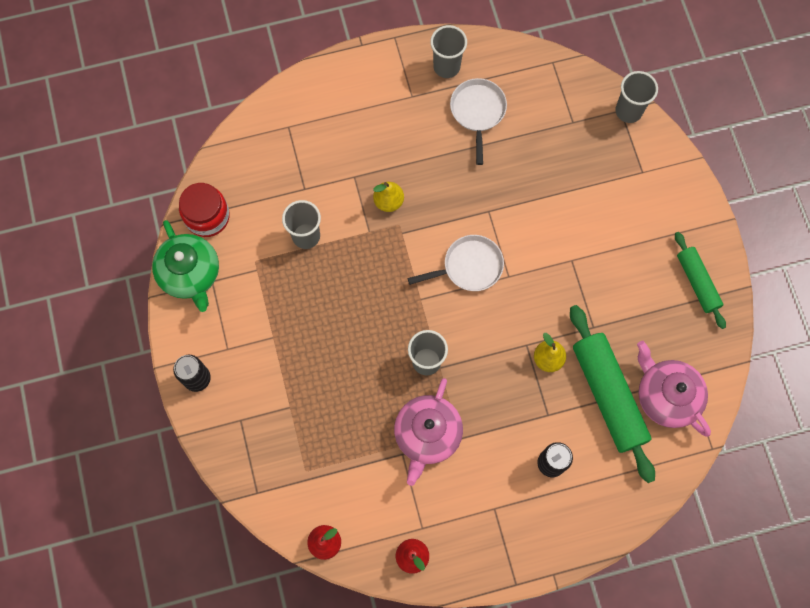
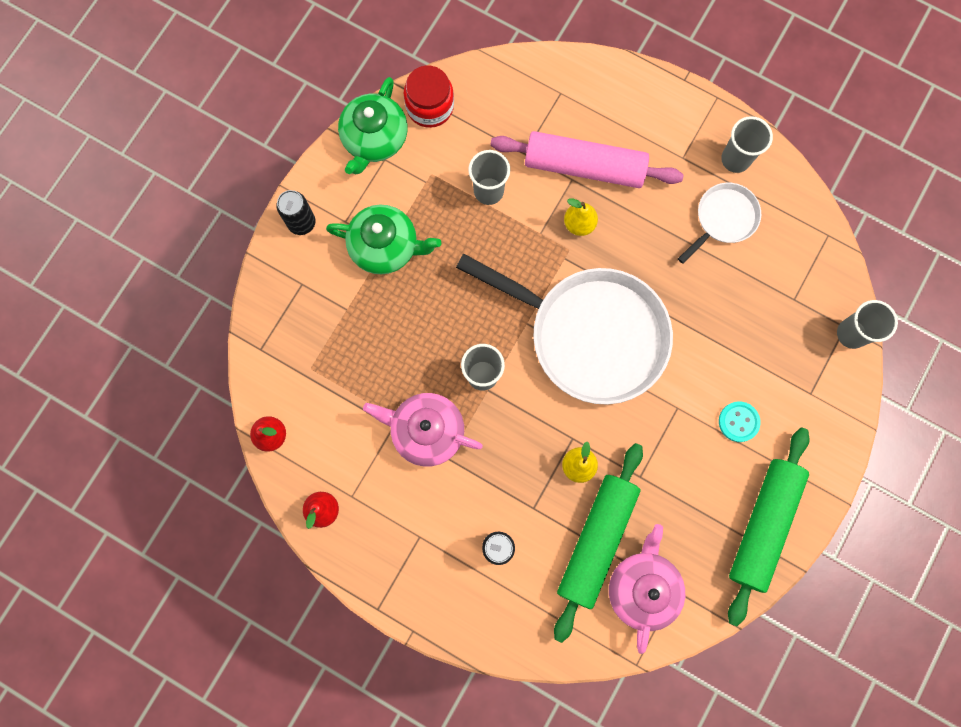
camera: 45 degrees right, 5 degrees up
(273, 339) = (385, 246): none -> green teapot
(353, 160) = (584, 166): none -> pink rolling pin
(427, 434) = (426, 431): pink teapot -> pink teapot turned 45 degrees clockwise
(469, 266) = (590, 334): white pan -> white pan, size x2.12
(617, 232) = (738, 422): none -> turquoise button
(697, 282) = (763, 524): green rolling pin -> green rolling pin, size x1.71

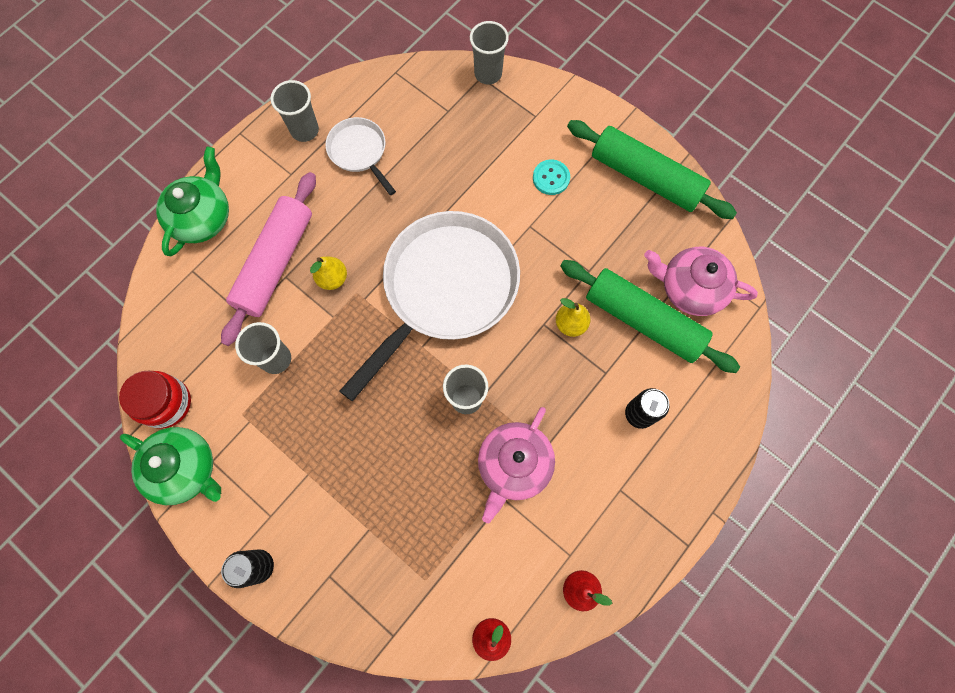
camera: 80 degrees left, 5 degrees down
(385, 246) = (309, 476): green teapot -> green teapot (202, 217)

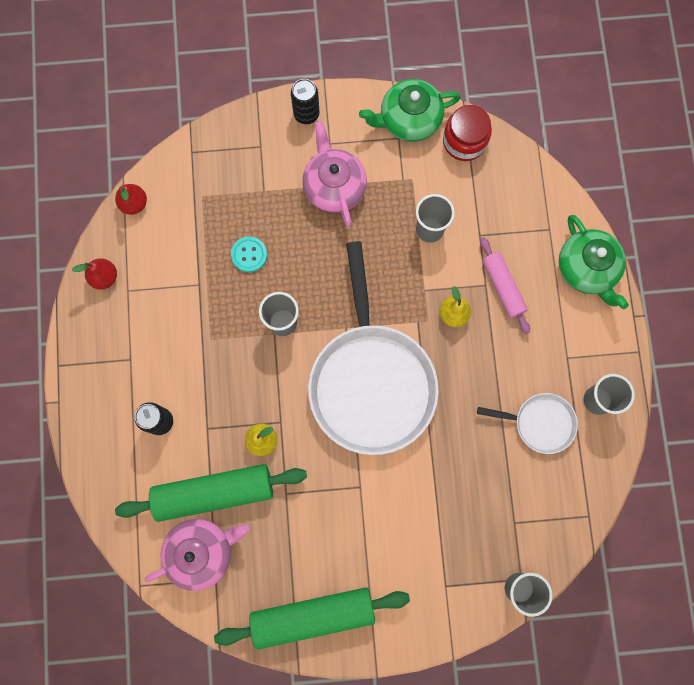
camera: 135 degrees right, 5 degrees up
(275, 263) = (503, 287): pink rolling pin -> pink rolling pin, size x0.58
(514, 465) = (212, 310): pink teapot -> pink teapot (334, 186)
(551, 178) = (382, 542): turquoise button -> turquoise button (249, 255)

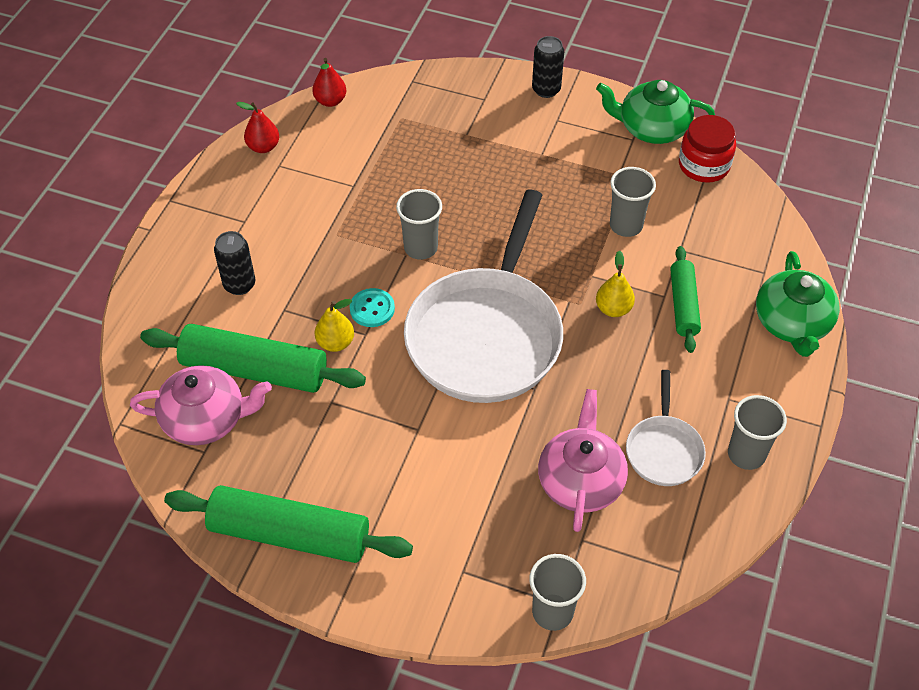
camera: 25 degrees right, 25 degrees down
(249, 255) = (420, 180): turquoise button -> turquoise button (372, 309)
(334, 186) = (542, 155): pink teapot -> pink teapot (580, 481)
(503, 287) = (683, 305): pink rolling pin -> green rolling pin
(540, 423) = (664, 450): white pan -> white pan turned 60 degrees clockwise

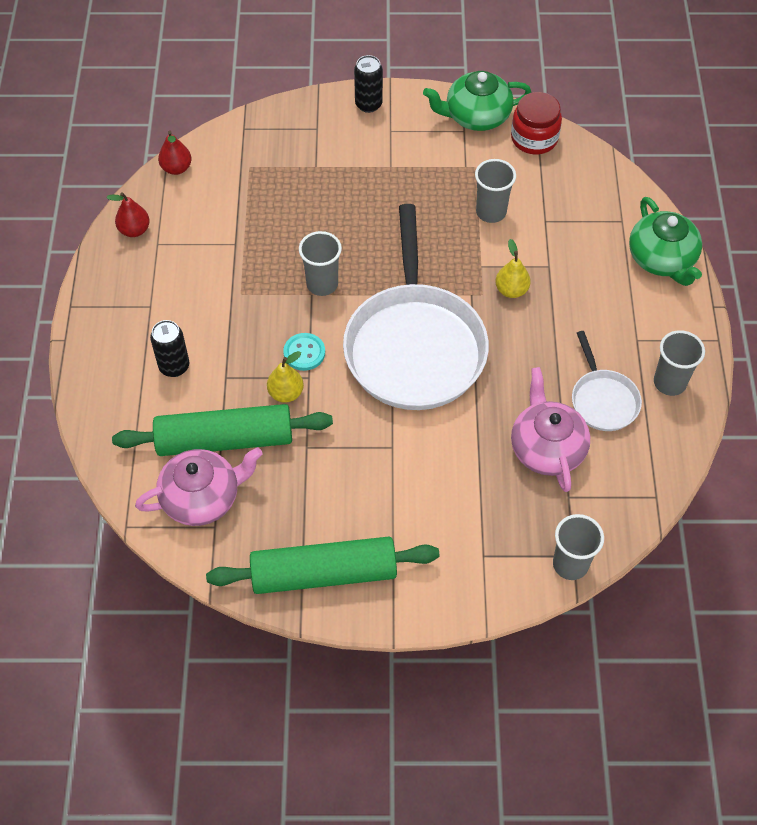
camera: 20 degrees left, 5 degrees up
(683, 305) = (568, 269): green rolling pin -> none

